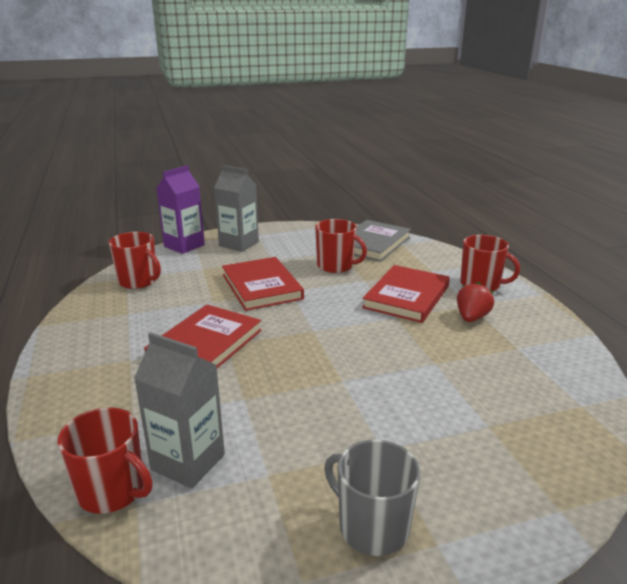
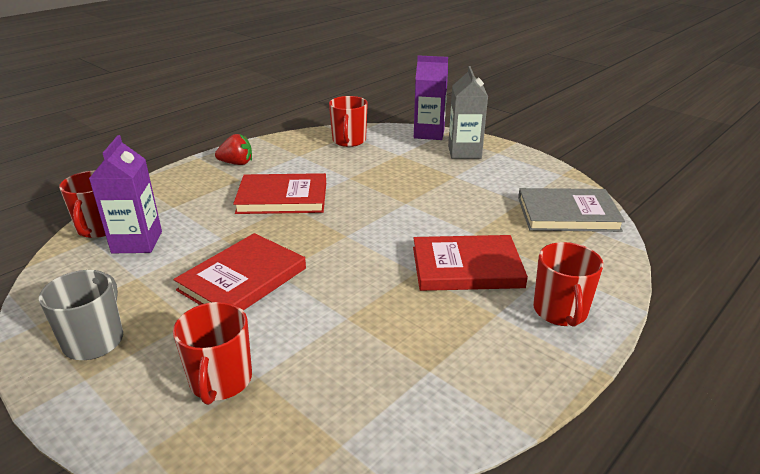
camera: 60 degrees right, 5 degrees up
(188, 462) = (137, 242): grey carton -> purple carton
(262, 286) = (397, 188): red book -> red book (243, 279)
(336, 266) = (484, 209): red mug -> red mug (220, 381)
(471, 318) = (466, 321): red strawberry -> red strawberry (237, 163)

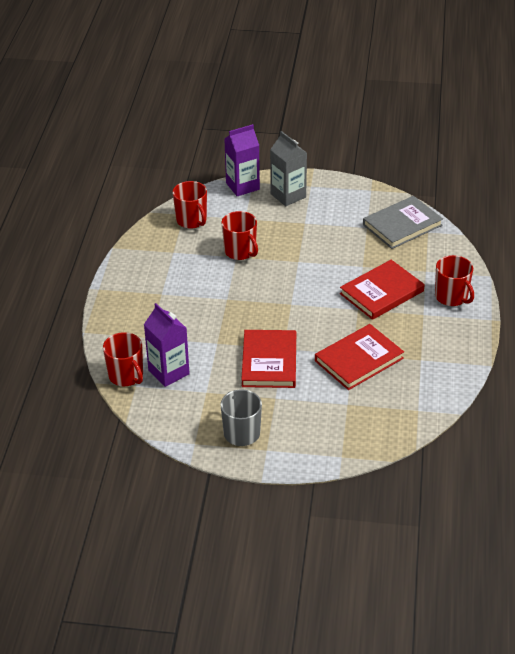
camera: 35 degrees left, 10 degrees up
(220, 381) = (332, 415): red mug -> red mug (240, 251)
(237, 163) = (137, 281): red strawberry -> none
(282, 198) = (213, 295): red book -> red book (359, 359)

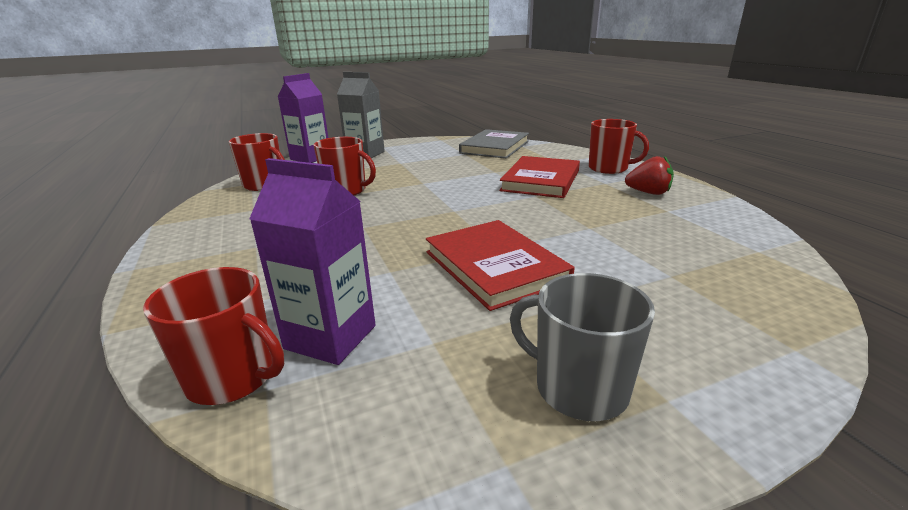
camera: 30 degrees left, 15 degrees down
(359, 359) = (605, 229): red book -> none
(436, 338) = (648, 193): none -> red strawberry

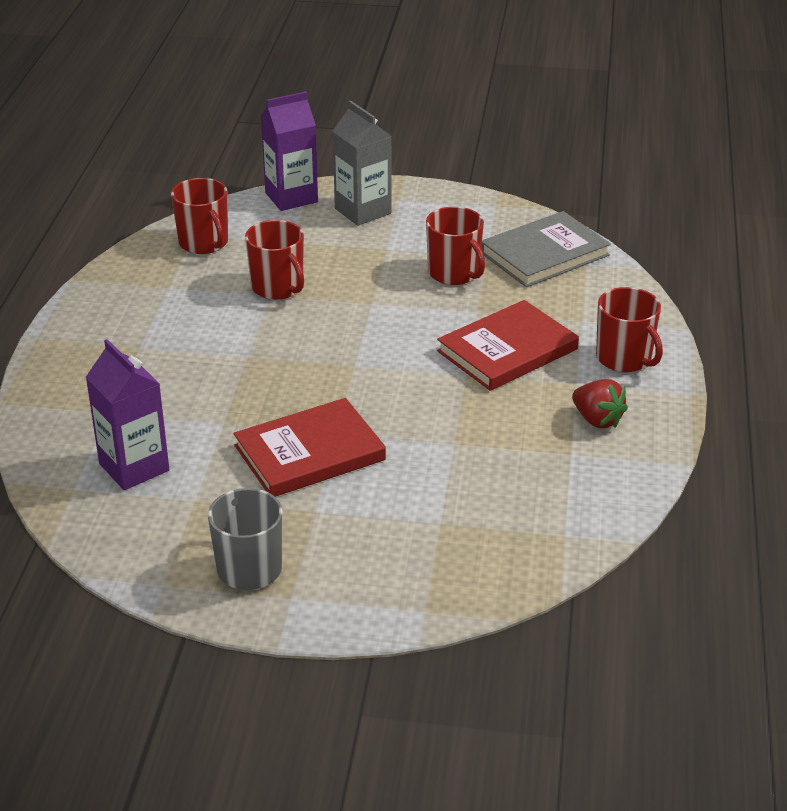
camera: 30 degrees right, 10 degrees up
(233, 377) = (60, 472): red mug -> red mug (454, 273)
(495, 266) = (309, 453): red book -> red book turned 60 degrees clockwise

